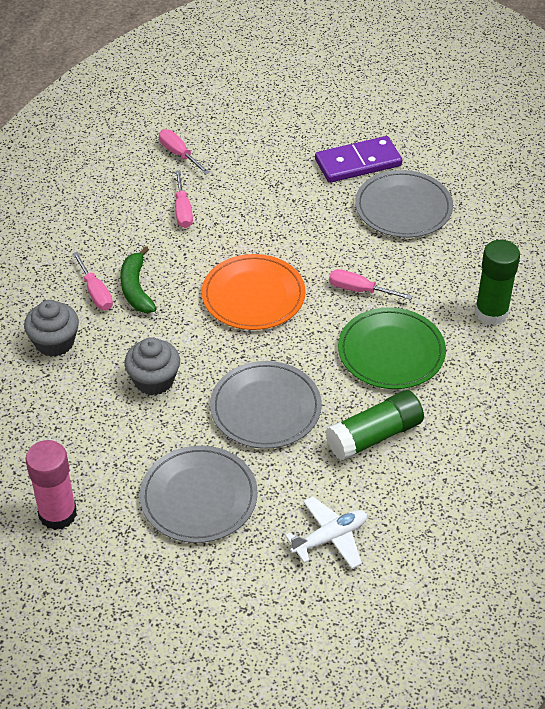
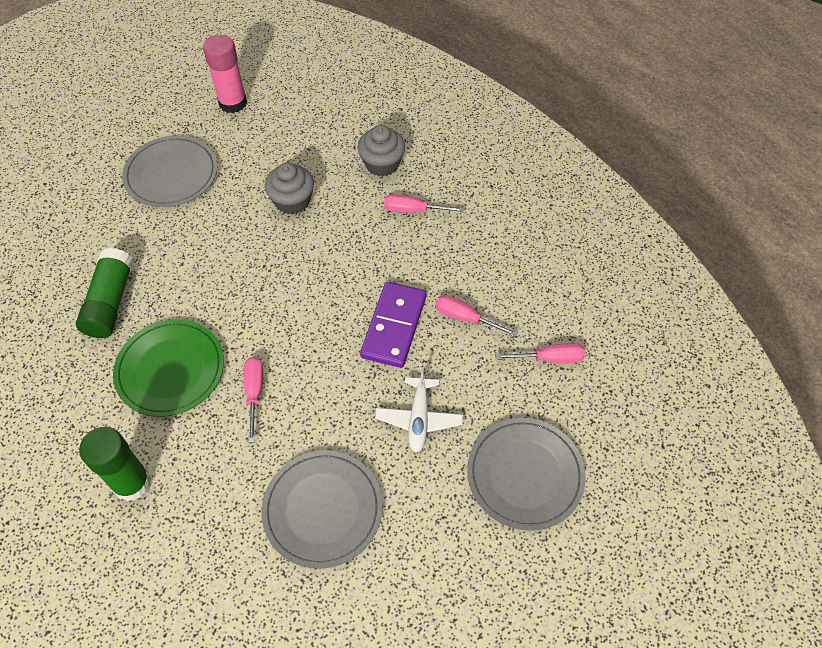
camera: 125 degrees right, 10 degrees up
(136, 288) = (396, 237): green banana -> none
(253, 295) = (319, 310): orange plate -> none
(265, 408) = (203, 251): grey plate -> grey plate (525, 474)
(330, 538) = (67, 223): white plane -> white plane (419, 418)
(358, 163) = (421, 514): purple domino -> purple domino (394, 326)
(360, 290) = (254, 393): pink screwdriver -> pink screwdriver turned 60 degrees counterclockwise

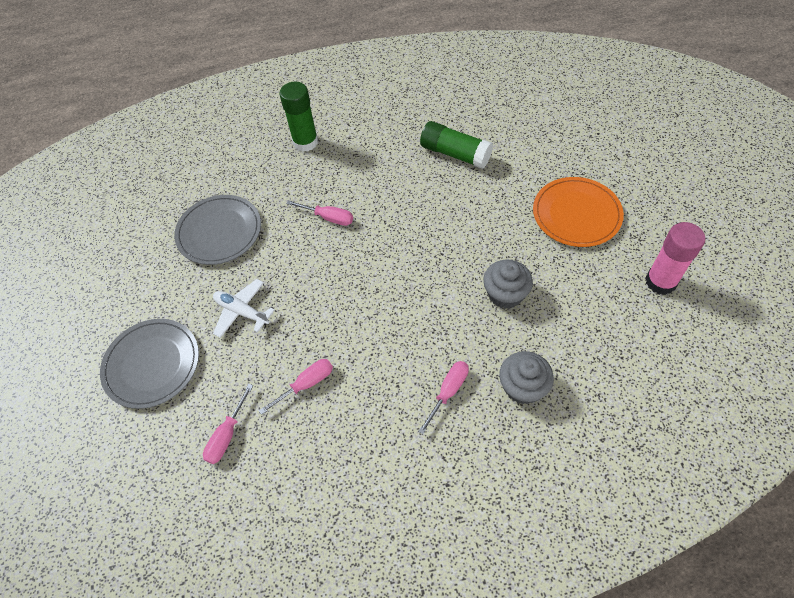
camera: 120 degrees right, 0 degrees up
(170, 369) = (377, 176): green plate -> none
(171, 174) = (576, 214): grey plate -> orange plate
(394, 326) = (330, 326): purple domino -> none

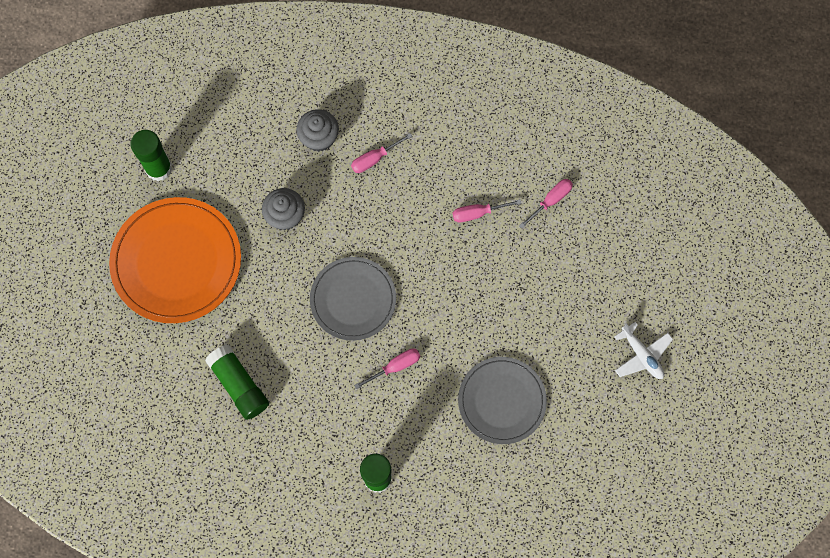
camera: 160 degrees left, 15 degrees up
(152, 364) = (595, 287): grey plate -> grey plate (353, 299)
(242, 312) = (507, 302): white plane -> white plane (641, 355)
(328, 218) = (395, 367): pink screwdriver -> pink screwdriver turned 105 degrees clockwise
(576, 214) = (176, 261): orange plate -> orange plate, size x1.53
(660, 282) = (158, 168): pink glue stick -> green glue stick

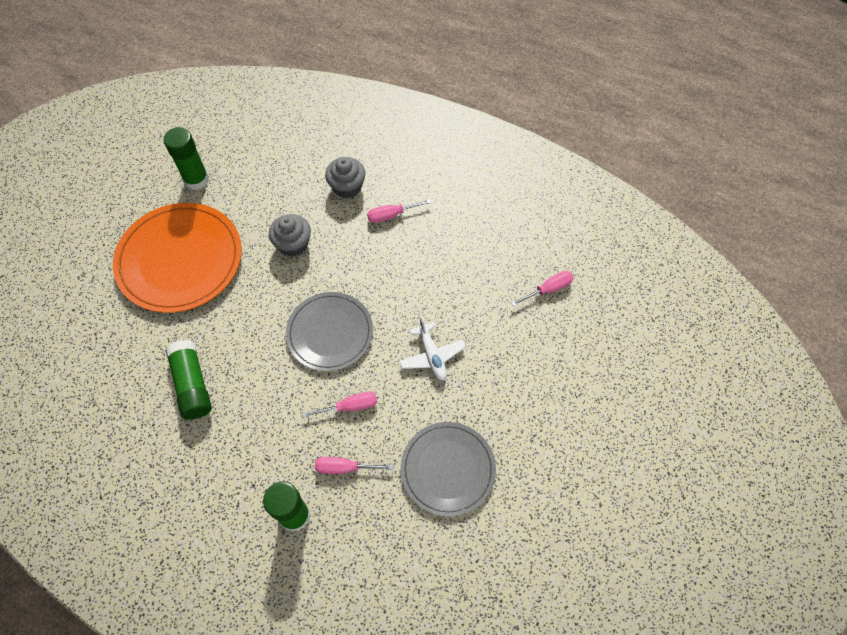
camera: 15 degrees right, 10 degrees down
(478, 213) = (474, 284): pink screwdriver -> pink screwdriver (345, 468)
(641, 355) = (607, 460): white plane -> white plane (432, 355)

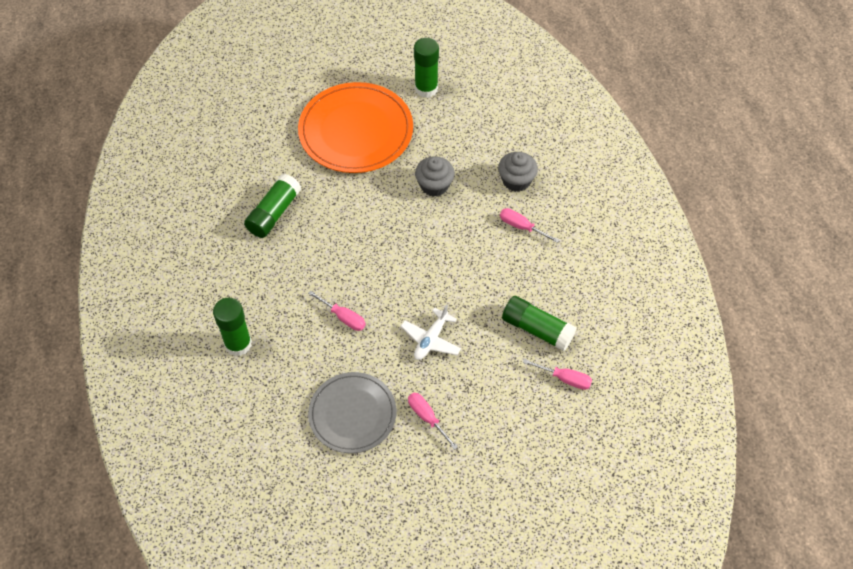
camera: 50 degrees right, 5 degrees down
(330, 333) = (387, 262): grey plate -> none
(345, 468) = (297, 348): pink screwdriver -> pink screwdriver (427, 418)
(490, 274) = (537, 329): none -> green glue stick

